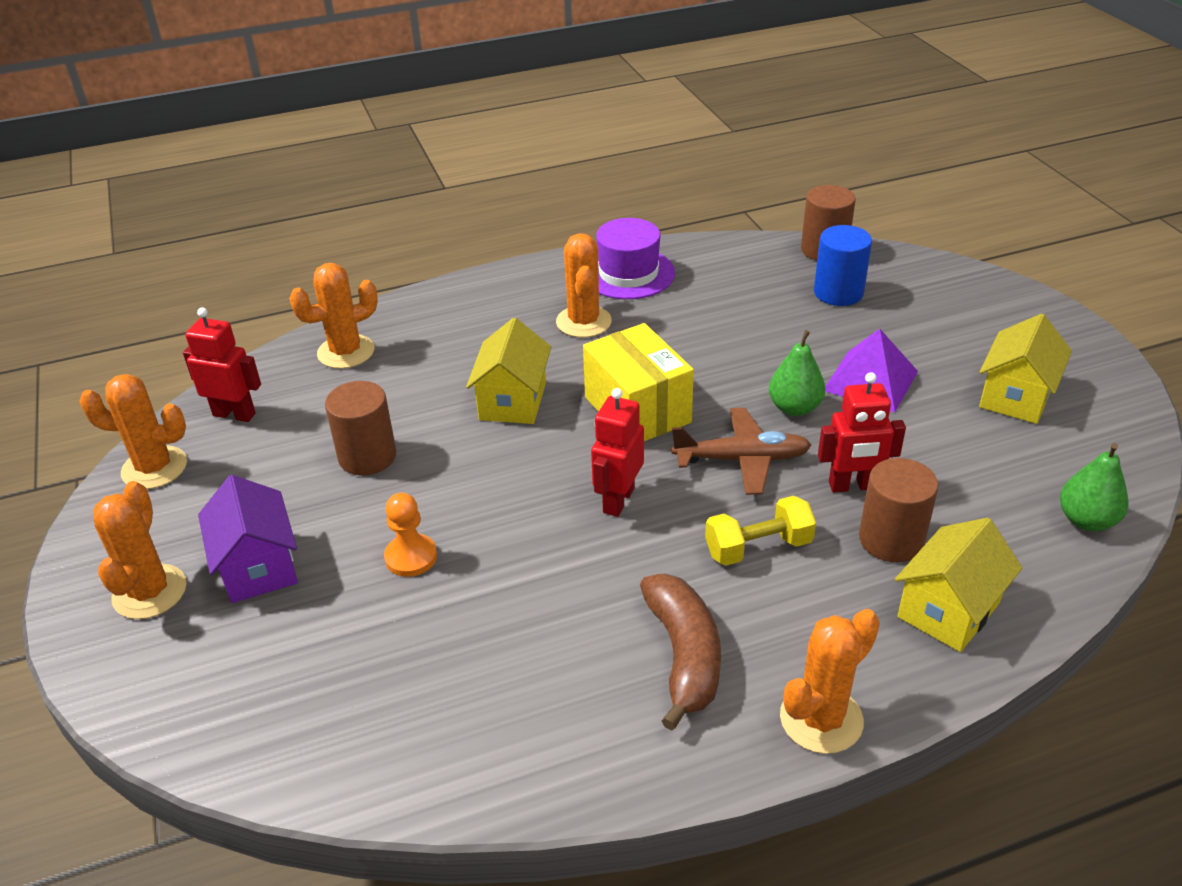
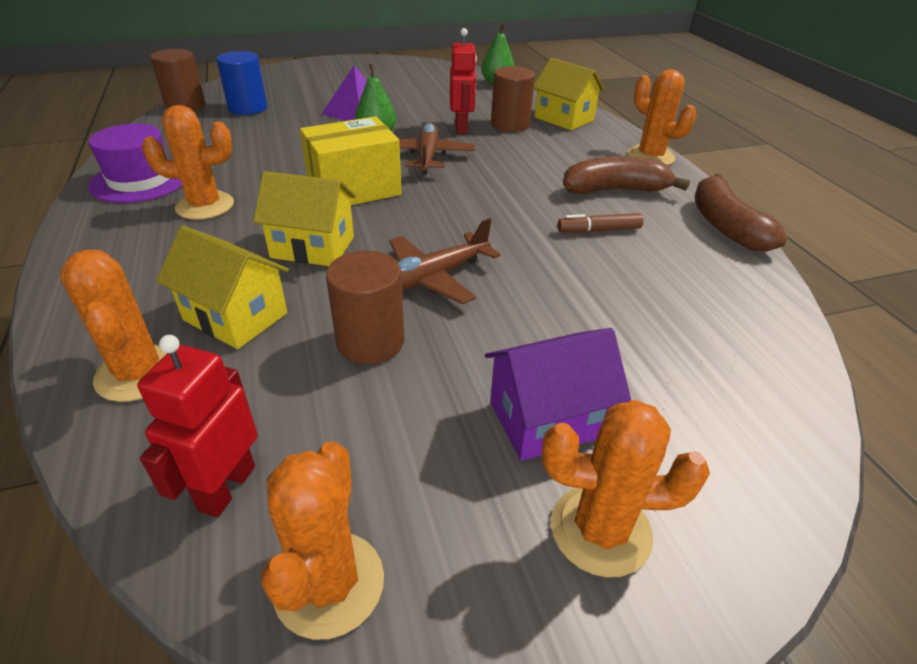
camera: 90 degrees left, 0 degrees up
(411, 557) = (529, 305): orange pawn -> none
(460, 485) = (432, 278): none -> brown plane
(566, 626) = (598, 230): none -> brown marker
(594, 779) = (725, 225): none -> brown banana
(618, 500) = (464, 203): red robot -> none
(758, 547) = (516, 159): yellow dumbbell -> none
(1016, 396) = (391, 81): yellow house -> yellow house (235, 316)

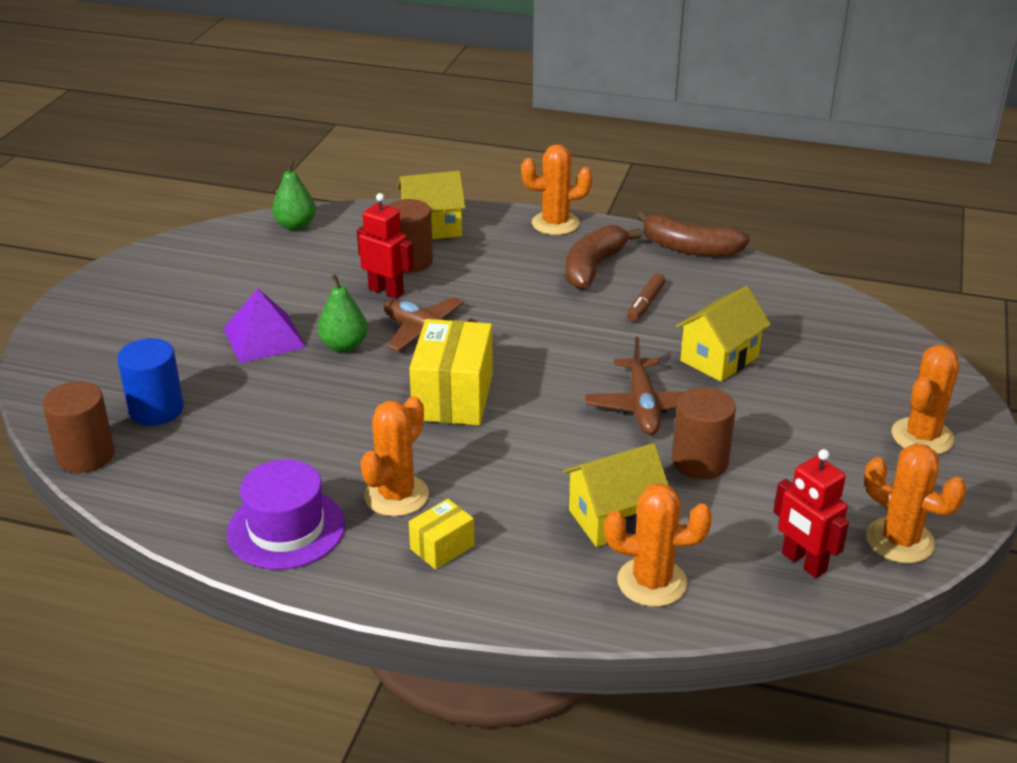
camera: 55 degrees left, 5 degrees down
(145, 244) = (442, 547): none -> yellow box
(313, 247) = (540, 451): yellow house -> yellow house (719, 359)
(547, 419) = (831, 418): purple house -> none

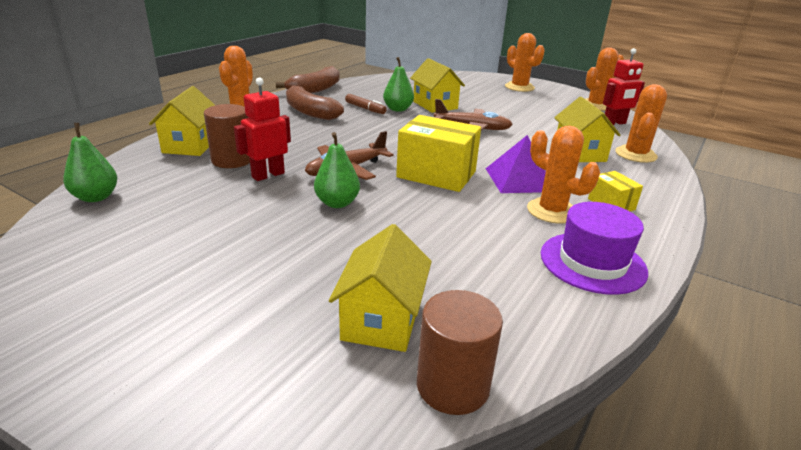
camera: 75 degrees left, 5 degrees down
(156, 410) = (381, 320): blue cylinder -> yellow house
(264, 337) = (290, 238): purple pyramid -> purple pyramid (519, 179)
(668, 330) = (398, 109): none -> green pear
(700, 461) = (529, 126): brown cylinder -> none

